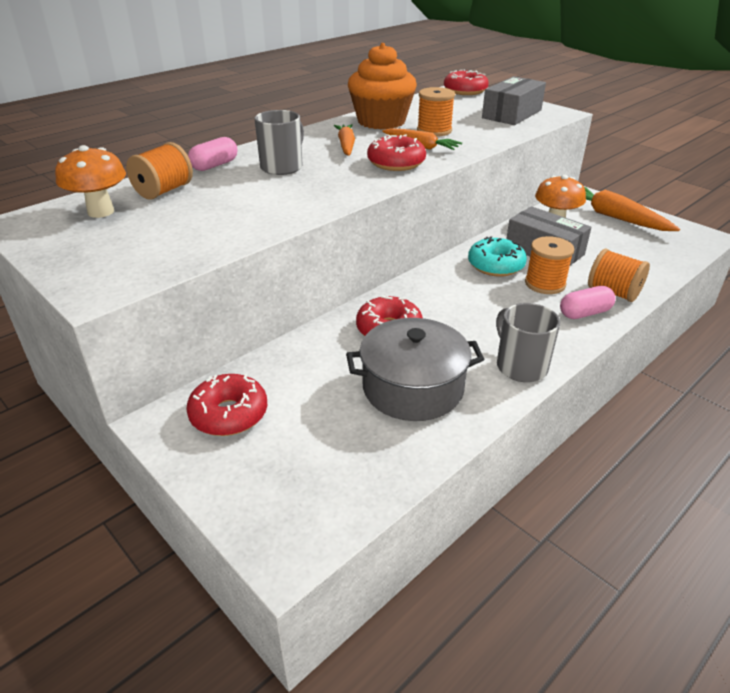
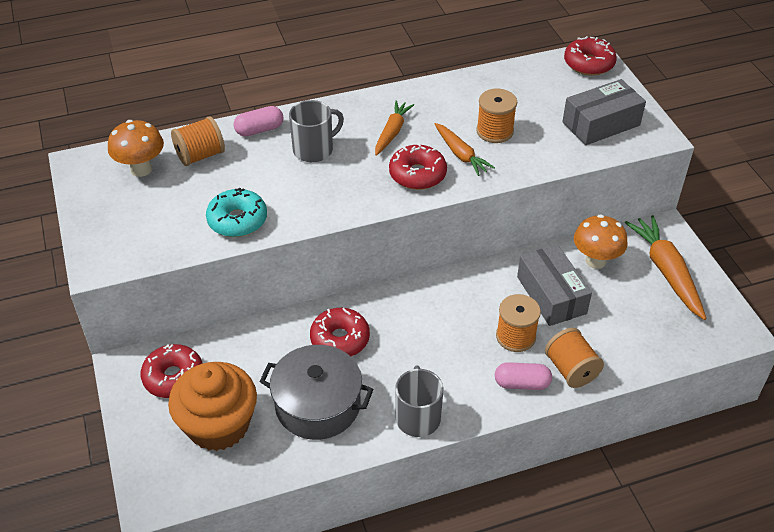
camera: 25 degrees right, 10 degrees up
(381, 121) = (455, 99): orange cupcake -> orange cupcake (218, 425)
(495, 265) = (488, 298): turquoise donut -> turquoise donut (237, 220)

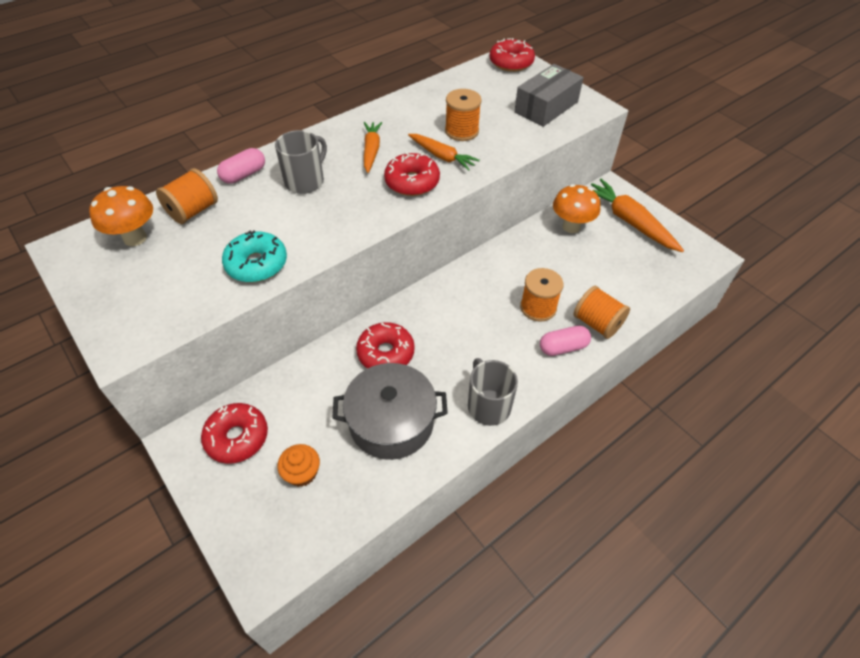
camera: 20 degrees left, 5 degrees up
(218, 425) = (302, 473): orange cupcake -> orange cupcake, size x0.47
(551, 295) = (550, 264): grey box -> none

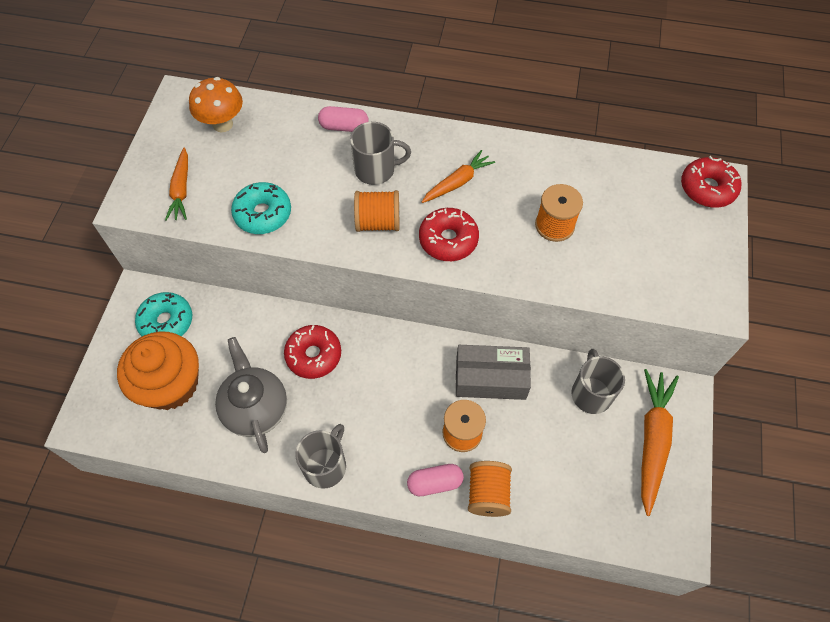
camera: 50 degrees right, 10 degrees up
(193, 211) = (278, 132): orange spool -> orange spool (378, 222)
(237, 437) = (166, 322): red donut -> turquoise donut
(302, 473) = (170, 384): orange cupcake -> orange cupcake, size x2.15
(391, 422) = (255, 408): grey pot -> grey teapot
(442, 156) = (503, 236): orange carrot -> orange carrot (181, 190)
(546, 107) = (668, 265): grey box -> grey box (490, 378)
(563, 347) = (435, 483): pink capsule -> pink capsule turned 45 degrees counterclockwise
(571, 227) = (591, 393): orange mushroom -> grey mug

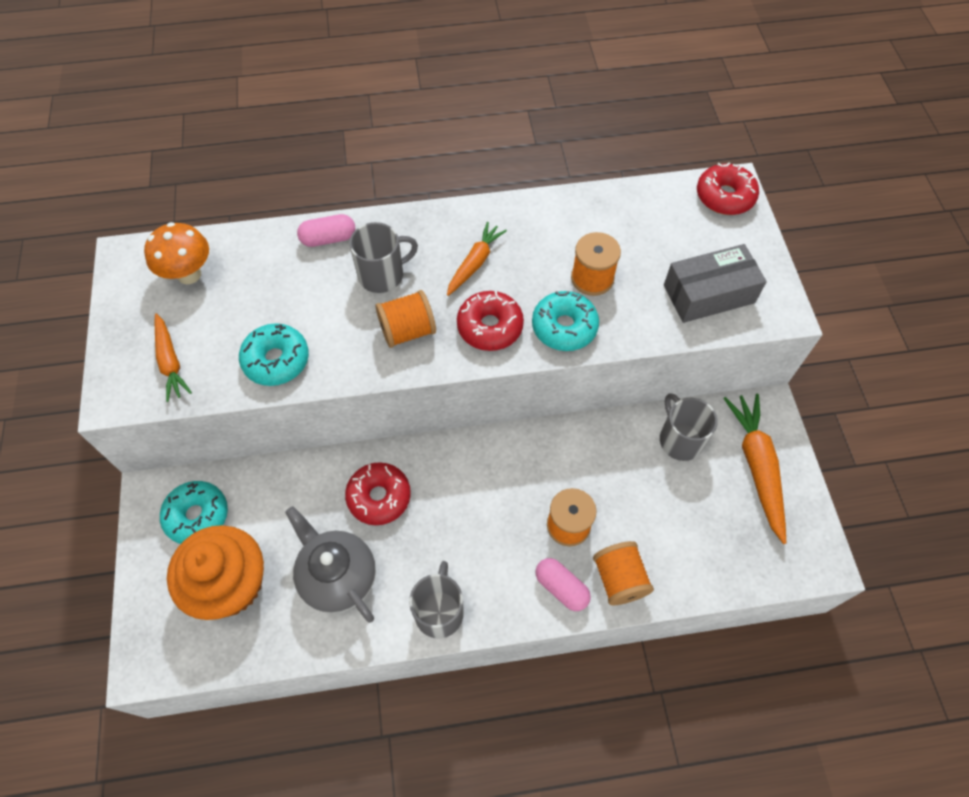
camera: 20 degrees left, 0 degrees up
(435, 483) = (561, 588): pink capsule -> pink capsule turned 75 degrees clockwise
(490, 378) = (574, 458): grey box -> grey box (708, 294)
(512, 260) = (564, 327): none -> turquoise donut

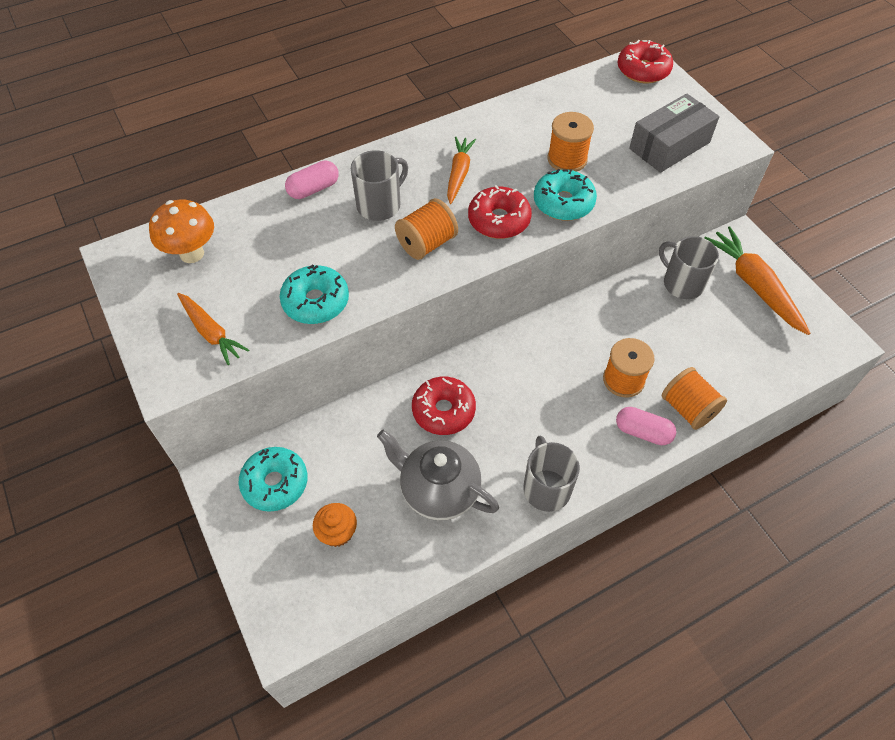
camera: 20 degrees left, 5 degrees down
(230, 584) = (337, 532): orange cupcake -> orange cupcake, size x0.47

